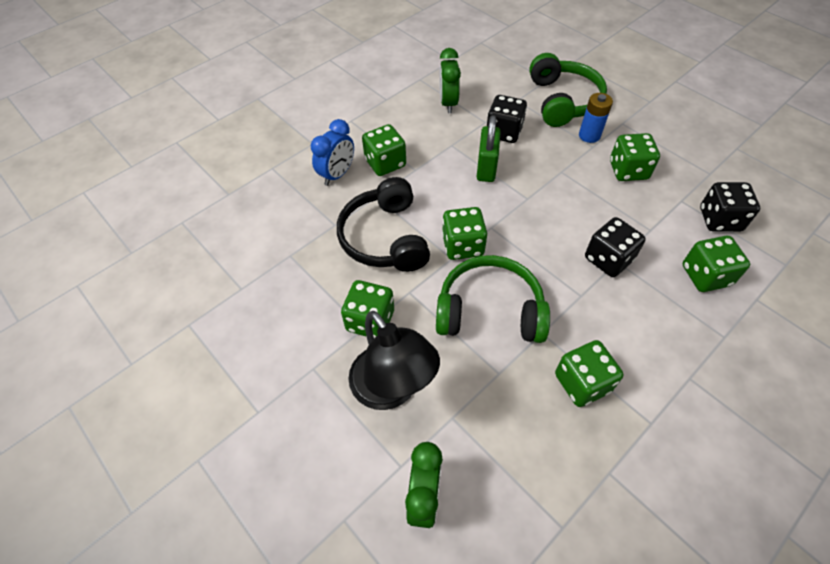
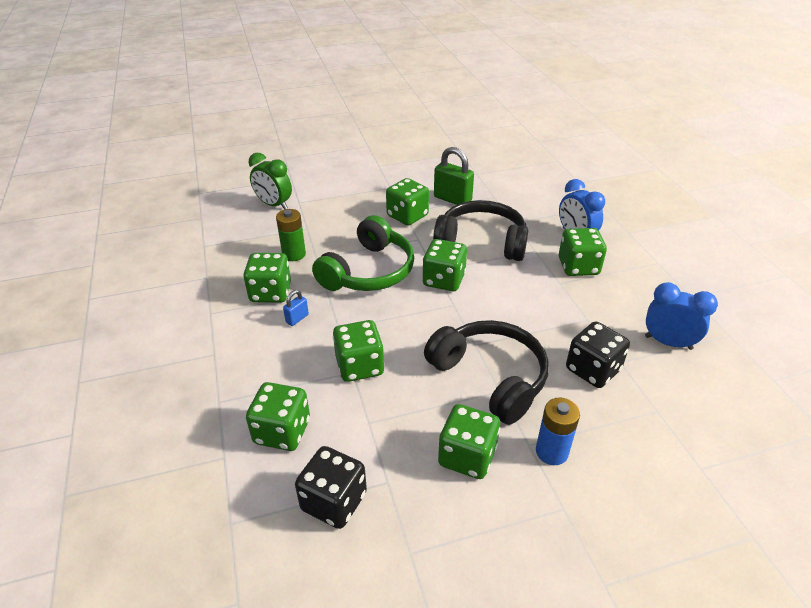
camera: 115 degrees right, 15 degrees down
(392, 389) = (348, 211): black lamp -> none
(448, 103) = (668, 342): green clock -> blue clock
(486, 168) = (536, 331): green padlock -> green padlock (452, 199)
(509, 400) = (294, 254): none -> green battery
(554, 180) = (490, 377): none -> black headphones
(562, 101) = (640, 461): green headphones -> none
(596, 335) = (297, 318): none -> blue padlock
(608, 259) = (359, 366): black dice -> green dice

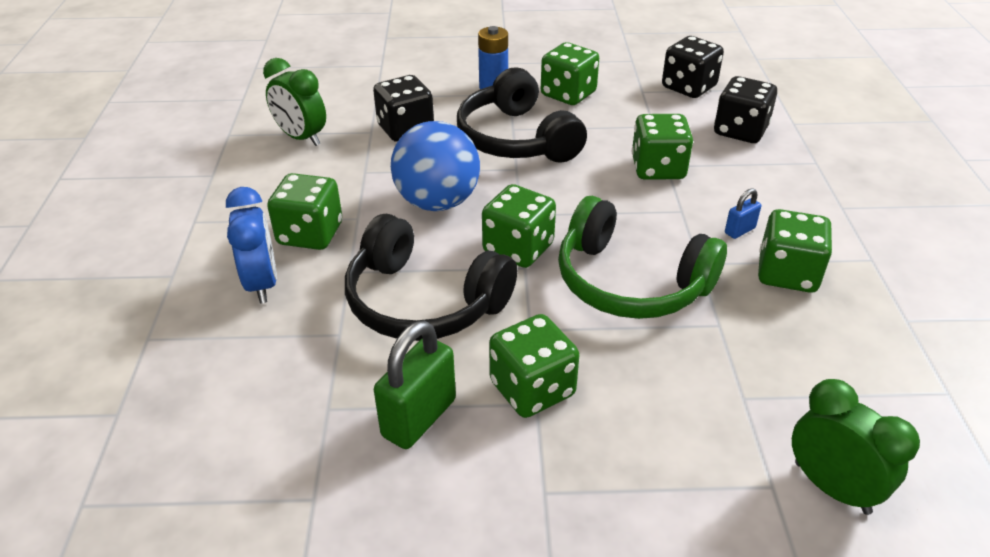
camera: 165 degrees left, 0 degrees up
(282, 431) = (740, 131): green dice -> black dice
(294, 254) = (760, 337): green battery -> none
(368, 271) = (630, 282): green headphones -> green headphones turned 105 degrees counterclockwise
(452, 199) = (419, 418): green padlock -> green padlock turned 75 degrees clockwise
(515, 303) = (437, 202): none -> blue ball
(668, 342) = (301, 138): blue clock -> green clock

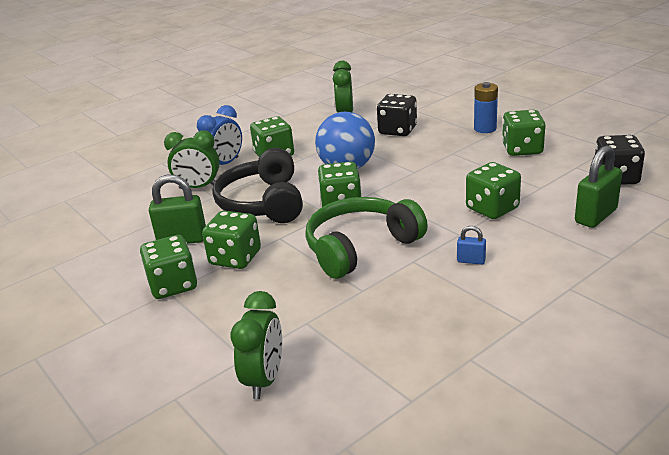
camera: 55 degrees right, 10 degrees down
(290, 337) = (198, 187): none -> green clock
(516, 139) = (443, 158): black headphones -> none
(630, 282) = (360, 247): green headphones -> green headphones turned 60 degrees clockwise
(740, 131) = (596, 216): black dice -> green padlock
(787, 274) = (450, 294): green dice -> green dice (173, 285)

